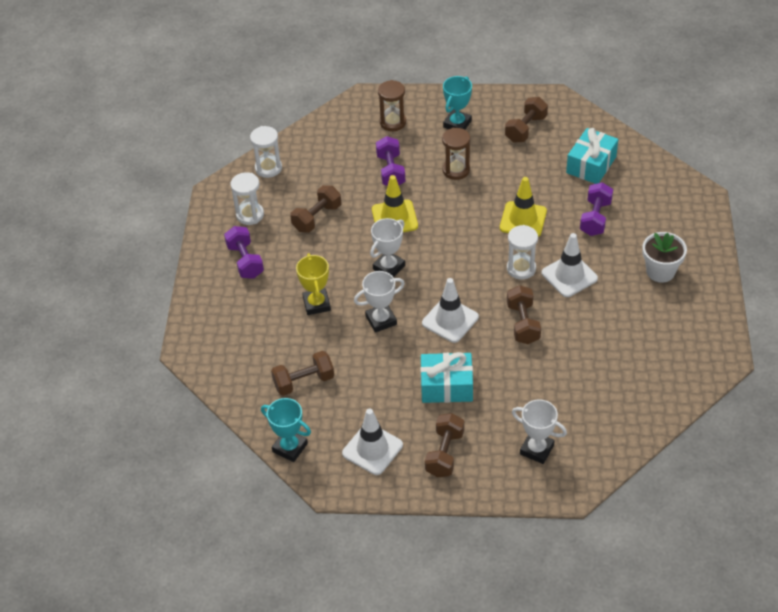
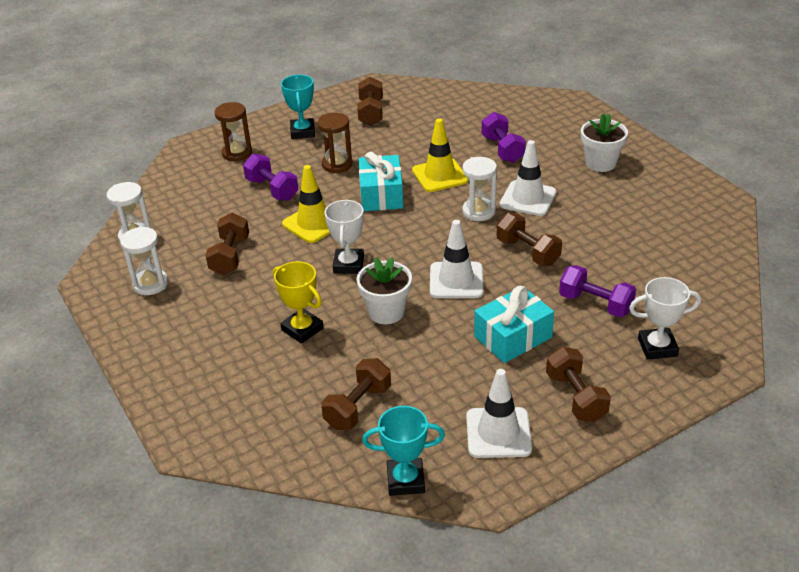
camera: 35 degrees left, 10 degrees down
(245, 261) = (182, 327): purple dumbbell -> purple dumbbell (595, 304)
(381, 320) = (386, 312): white trophy -> white flower pot
(591, 165) = (456, 115): turquoise gift -> turquoise gift (381, 195)

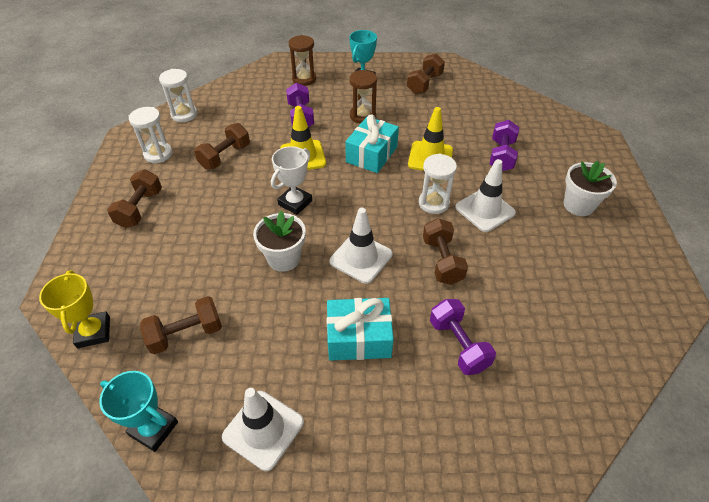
camera: 30 degrees right, 10 degrees up
(302, 329) = (213, 241): yellow trophy -> yellow trophy (93, 332)
(576, 397) = (359, 434): brown dumbbell -> brown dumbbell (140, 209)
(657, 347) = (479, 426): white trophy -> none

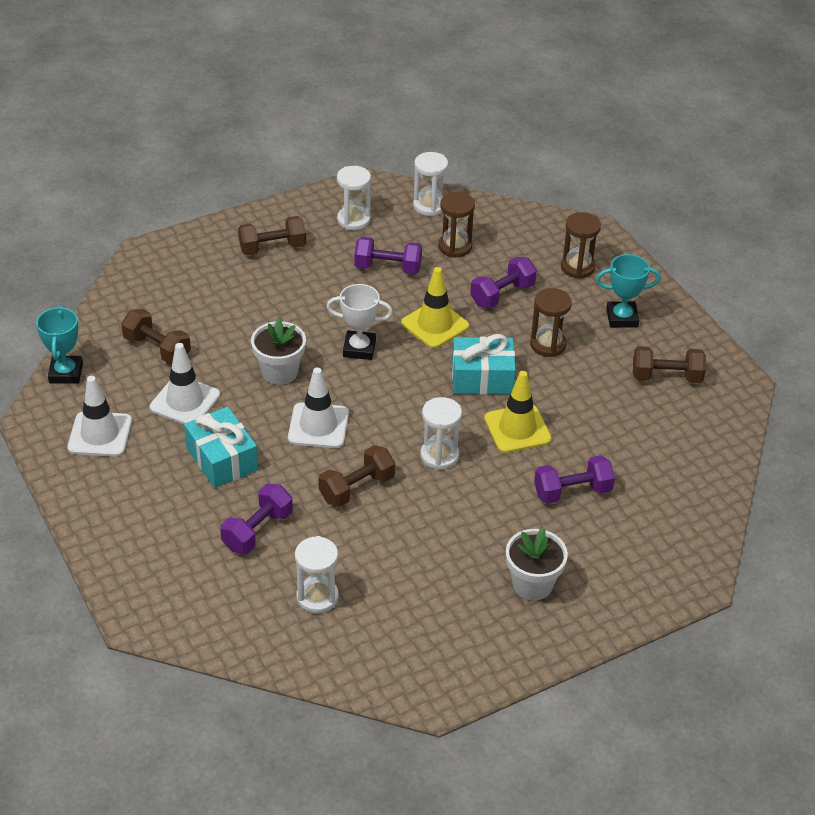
camera: 60 degrees right, 5 degrees down
(93, 332) = (125, 295): yellow trophy -> none
(225, 156) = (388, 268): brown dumbbell -> purple dumbbell
(236, 119) = (455, 247): none -> brown hourglass
(485, 210) = (460, 502): white traffic cone -> white traffic cone (185, 401)
(551, 332) = (317, 597): none -> white hourglass

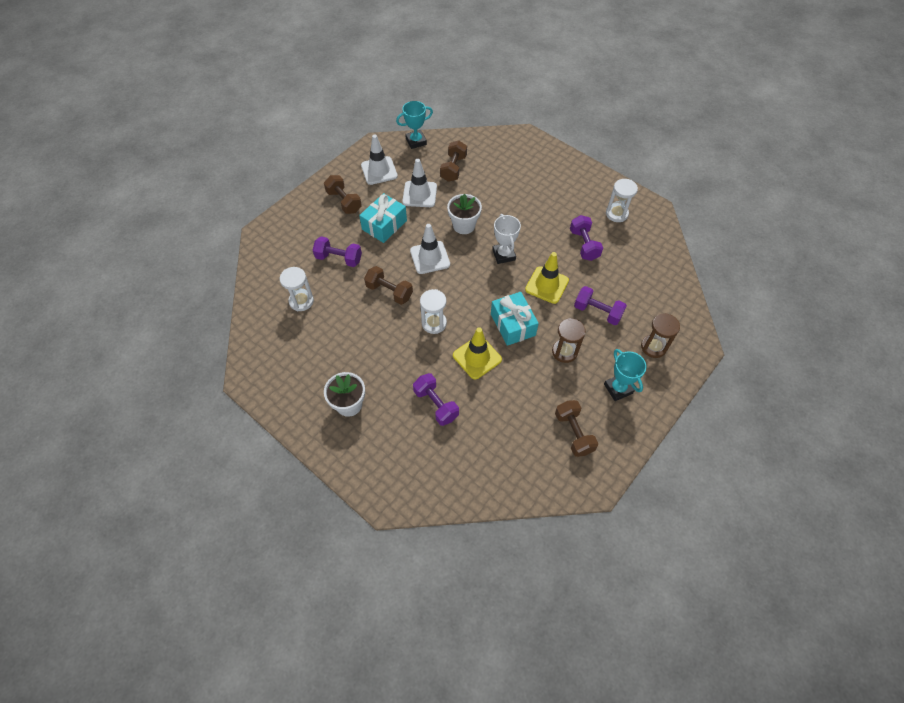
camera: 70 degrees right, 15 degrees up
(272, 248) = (565, 186): brown dumbbell -> brown dumbbell (344, 202)
(429, 206) = (658, 246): white hourglass -> none
(455, 247) = (627, 272): brown hourglass -> none

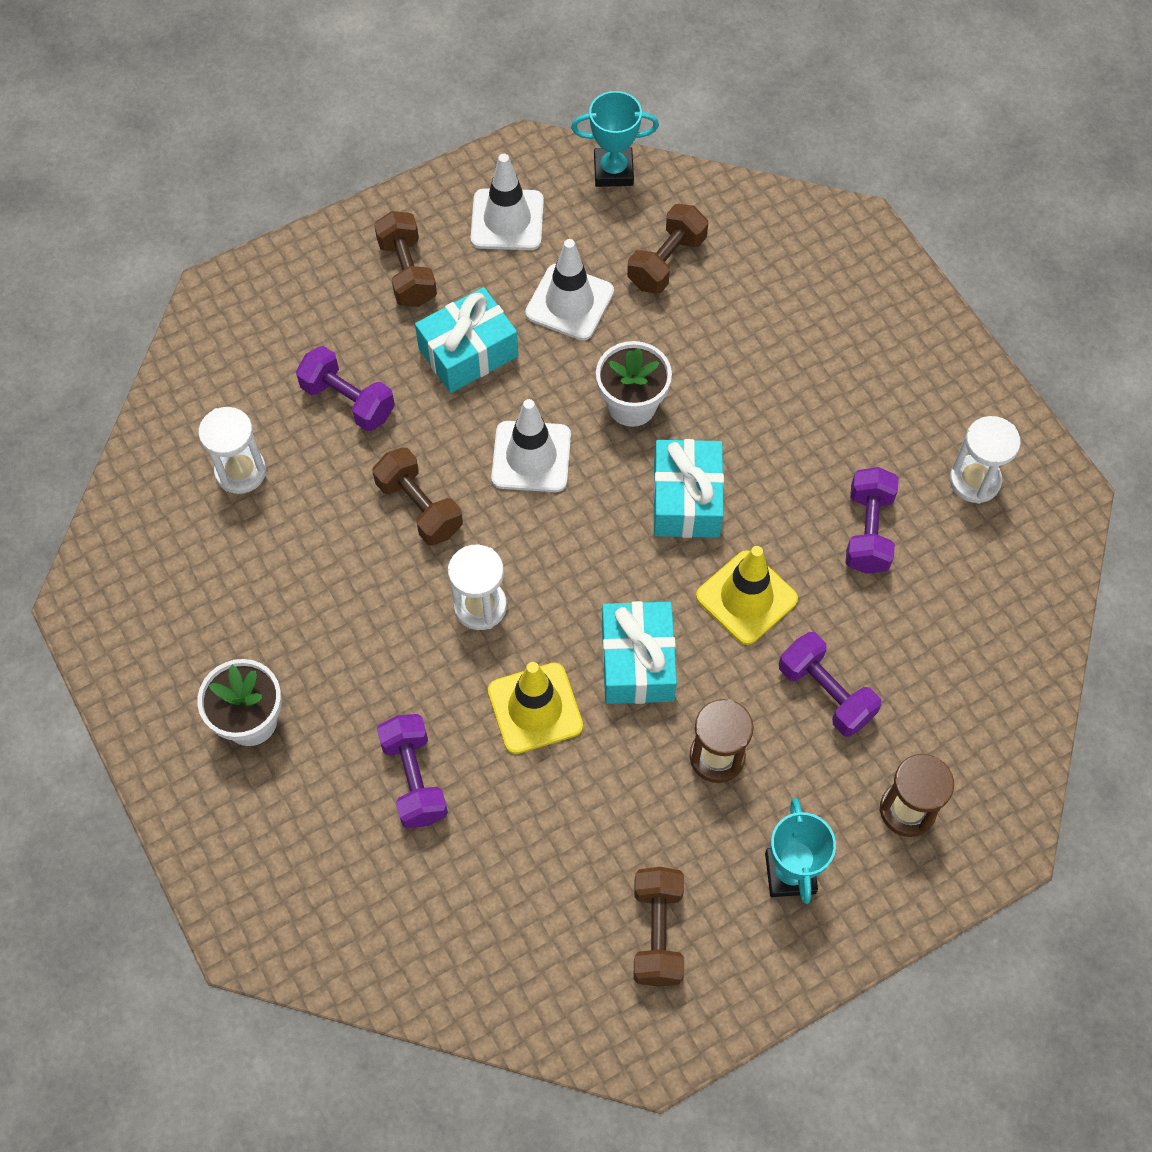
camera: 20 degrees right, 5 degrees up
(503, 255) = (686, 500): white trophy -> turquoise gift

